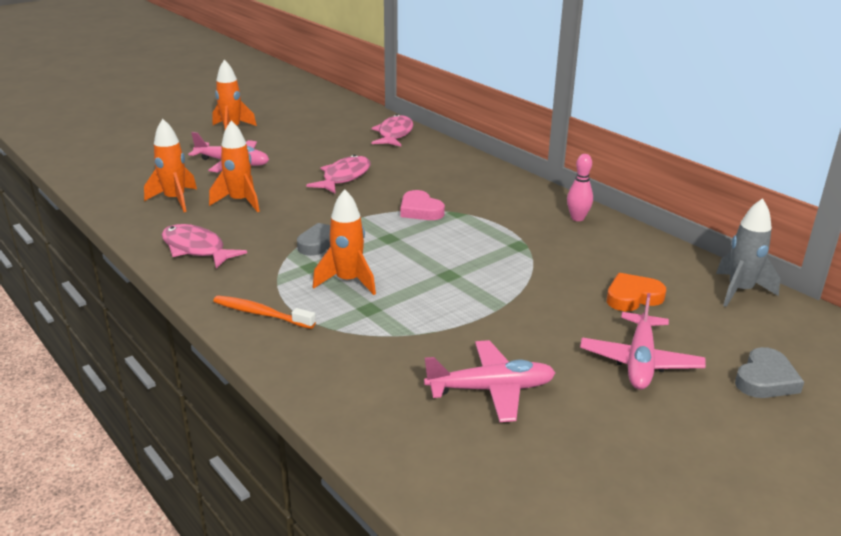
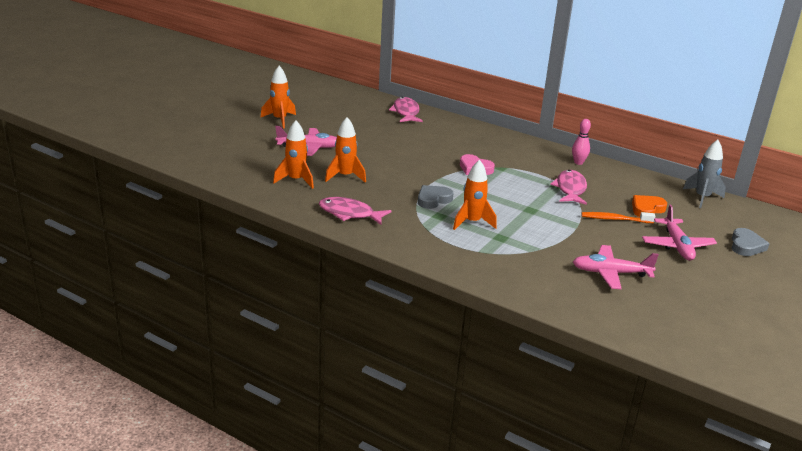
camera: 20 degrees left, 0 degrees up
(261, 314) = (436, 250): orange toothbrush -> orange toothbrush (615, 219)
(344, 177) = (401, 150): pink fish -> pink fish (570, 189)
(491, 389) = (610, 273): pink plane -> pink plane turned 150 degrees counterclockwise

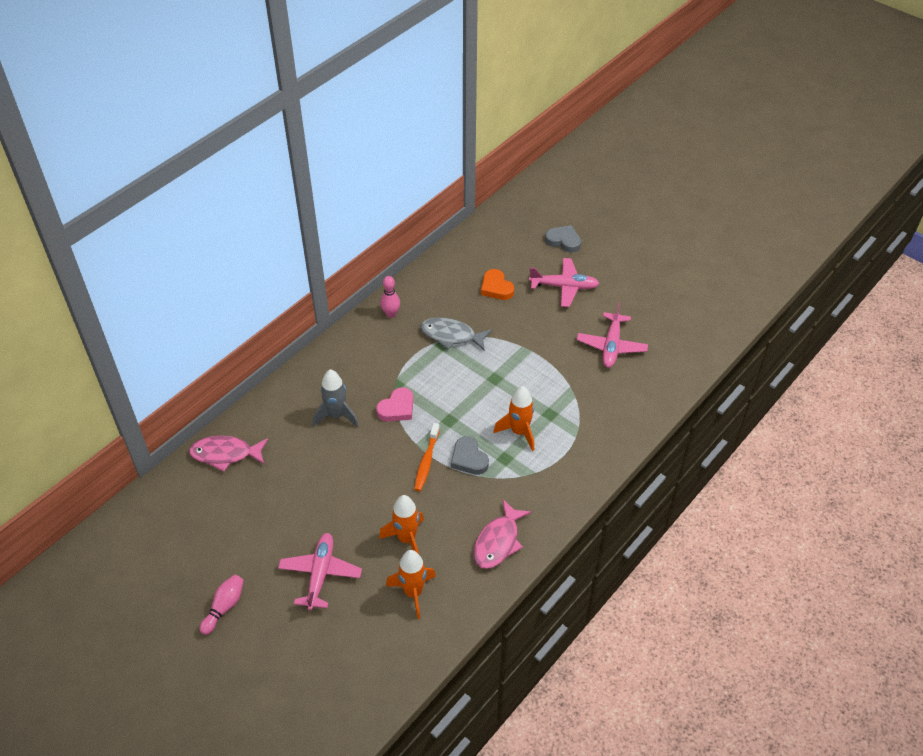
camera: 80 degrees left, 20 degrees up
(280, 120) = (224, 607): orange rocket -> pink bowling pin
(570, 189) = (451, 336): pink fish -> grey fish
(615, 219) = (515, 317): orange toothbrush -> orange toothbrush (426, 461)
(702, 198) = (475, 241): grey rocket -> grey rocket (336, 416)

